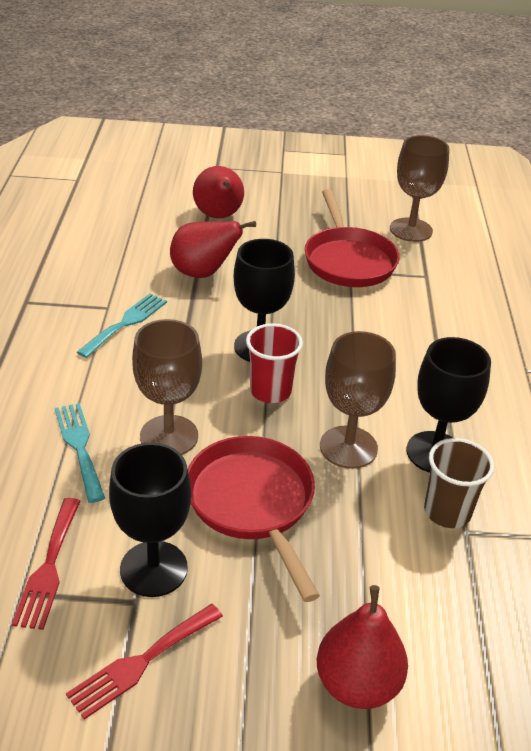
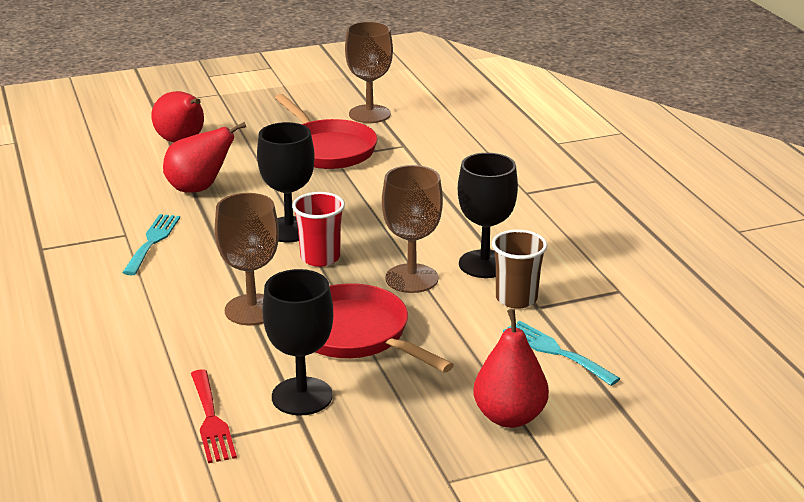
camera: 20 degrees left, 10 degrees down
(79, 447) = (176, 337): turquoise fork -> turquoise fork (555, 351)
(141, 662) = (333, 453): red fork -> none

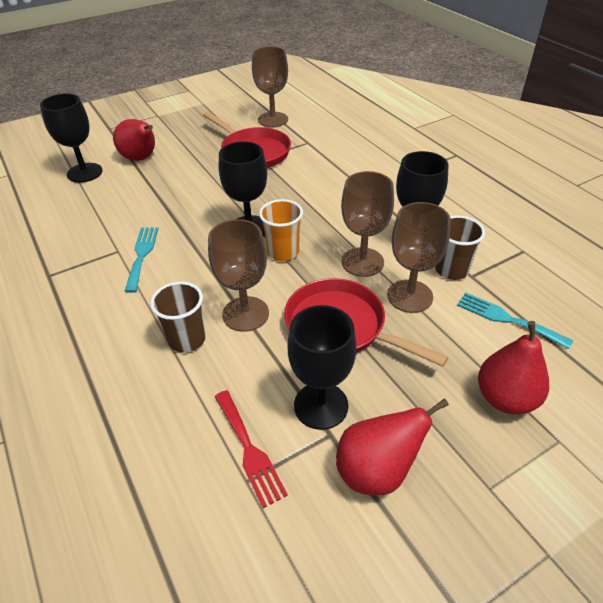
camera: 10 degrees left, 15 degrees up
(108, 150) = (84, 173): none -> black goblet
(178, 324) = (187, 339): none -> brown cup
(199, 188) = (166, 199): red pear -> red pear (377, 471)
(320, 258) = (283, 252): red cup -> orange cup
(451, 317) = (409, 296): none -> brown goblet

